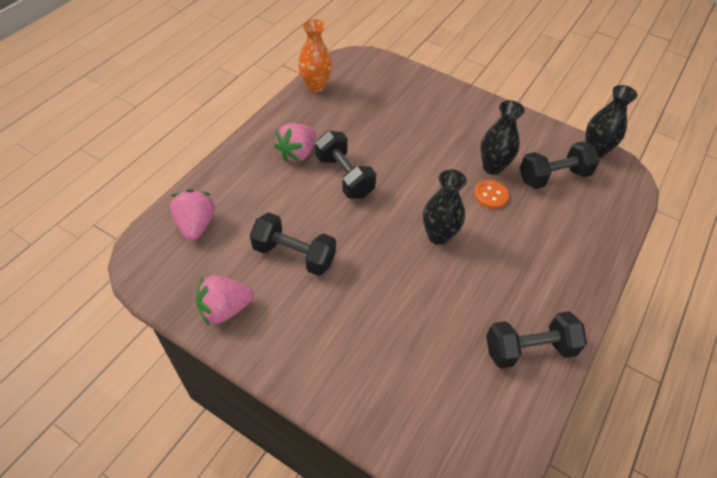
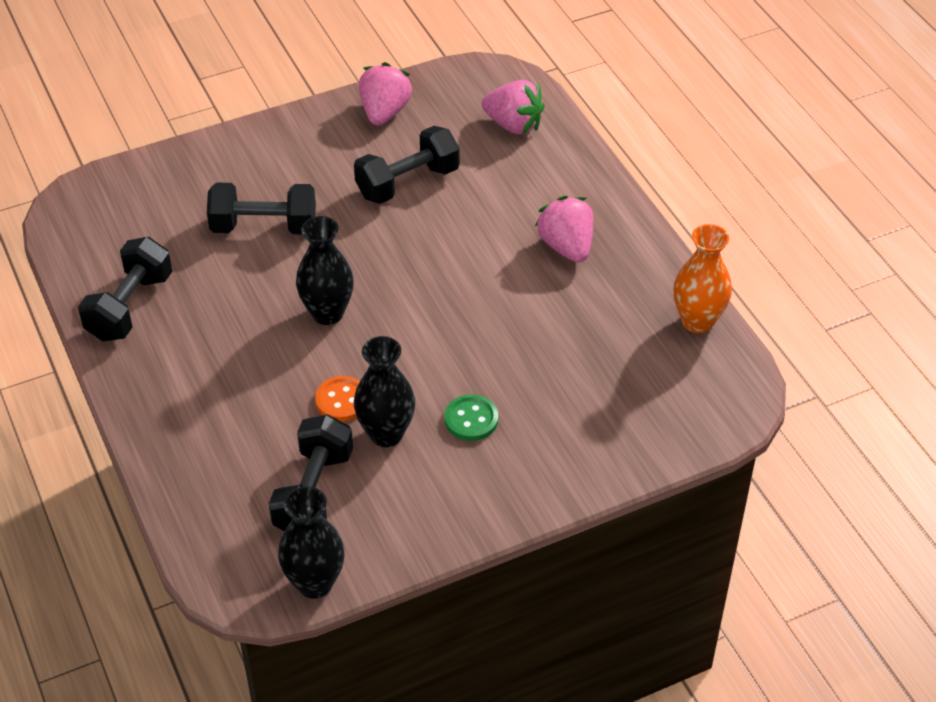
camera: 125 degrees right, 5 degrees down
(344, 176) = (491, 273): black dumbbell -> black dumbbell (264, 227)
(452, 140) = (471, 419): none -> green button

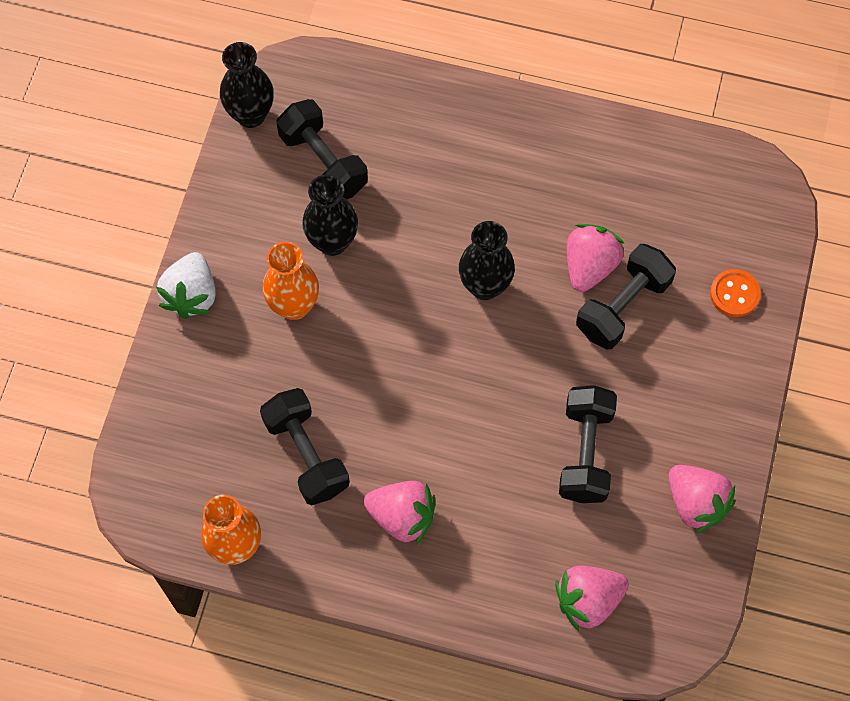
camera: 130 degrees right, 20 degrees up
(130, 307) = (609, 159): black dumbbell -> black dumbbell (306, 454)
(246, 264) = (589, 266): none -> pink strawberry
(342, 400) = (389, 235): orange button -> orange button (734, 294)
(471, 419) = (294, 306): green button -> orange vase
(536, 495) = (191, 295): none -> white strawberry

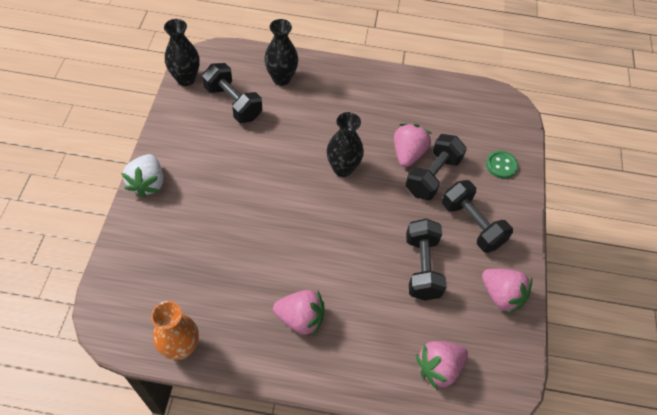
camera: 10 degrees left, 10 degrees down
(294, 306) = (217, 186): orange vase -> none
(306, 454) = (230, 280): black dumbbell -> black dumbbell (472, 224)
(332, 242) = (241, 147): black vase -> black vase (281, 78)
(734, 294) = (501, 165): orange button -> green button

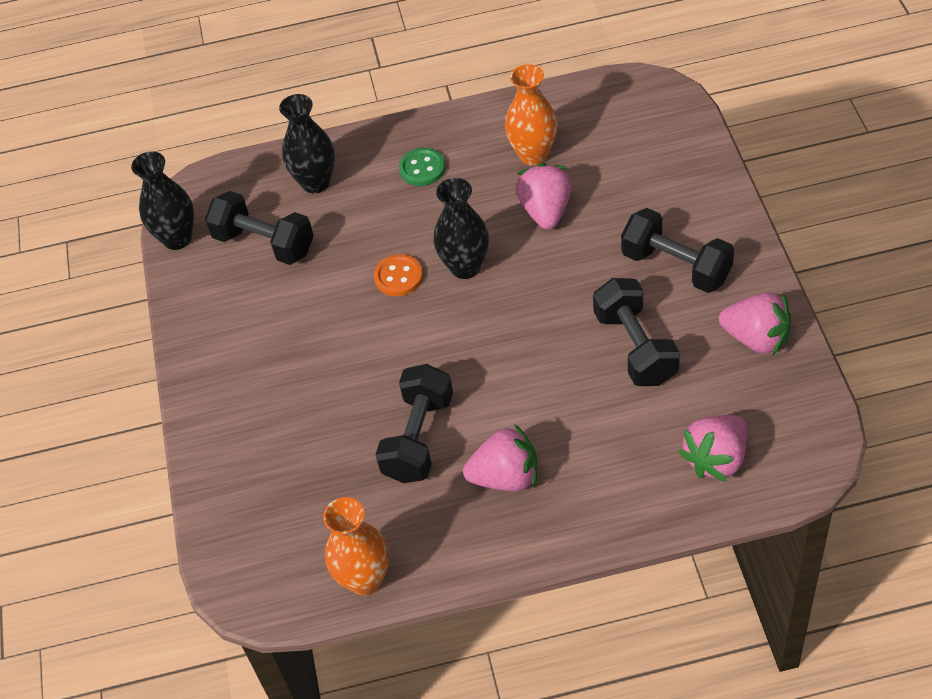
camera: 10 degrees left, 5 degrees down
(148, 183) = (202, 398): white strawberry -> none
(300, 157) = (398, 277): none -> orange button
(417, 115) = (533, 155): none -> orange vase
(432, 176) = (593, 226): black dumbbell -> black dumbbell (418, 438)
(501, 165) = (680, 174): green button -> green button (422, 168)

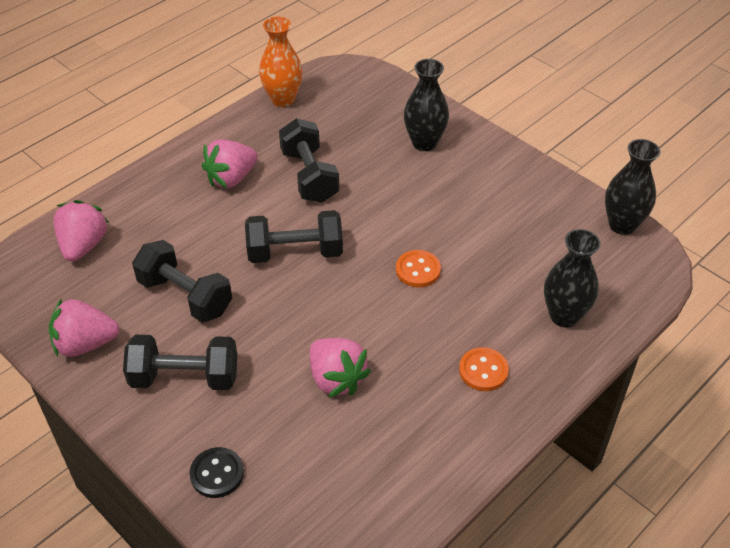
camera: 140 degrees right, 5 degrees down
(264, 243) = (550, 250): black dumbbell -> black dumbbell (295, 252)
(422, 168) = (483, 370): green button -> orange button
(465, 267) = (370, 300): black vase -> black vase (424, 143)
(533, 155) = (390, 432): orange vase -> none
(688, 179) = (217, 474): none -> black button

